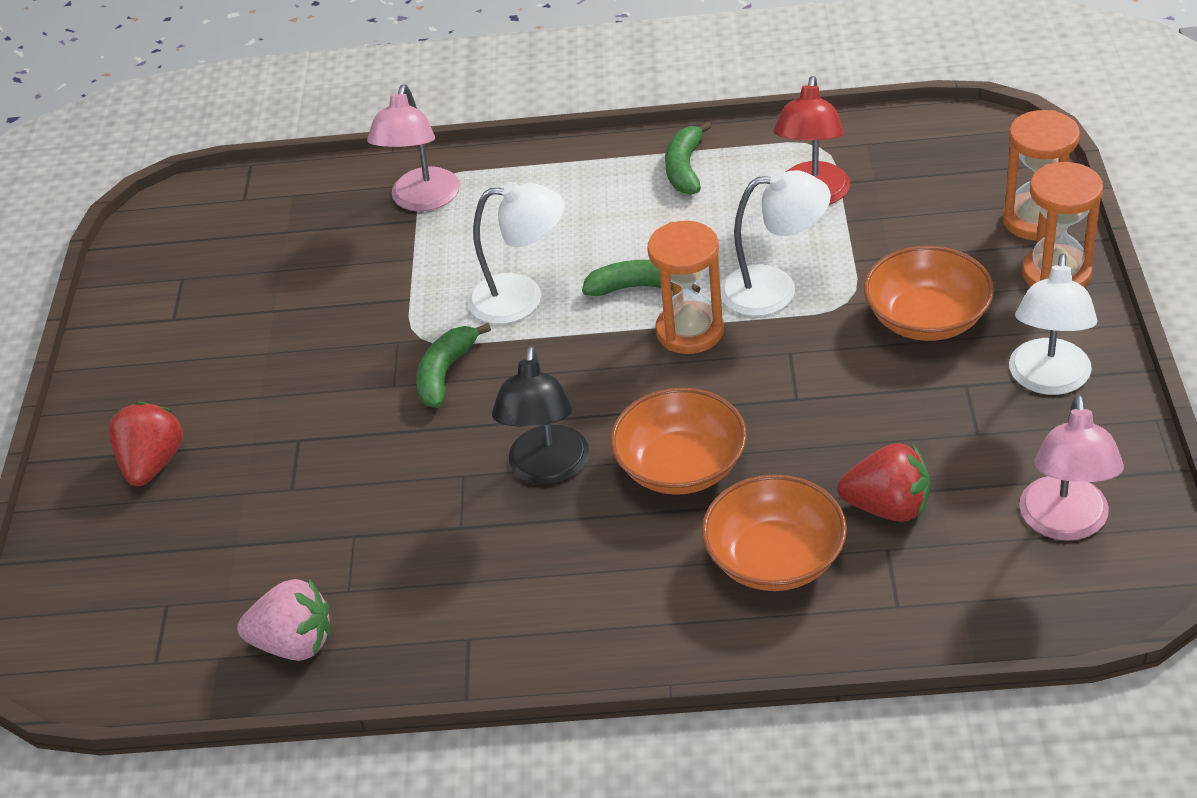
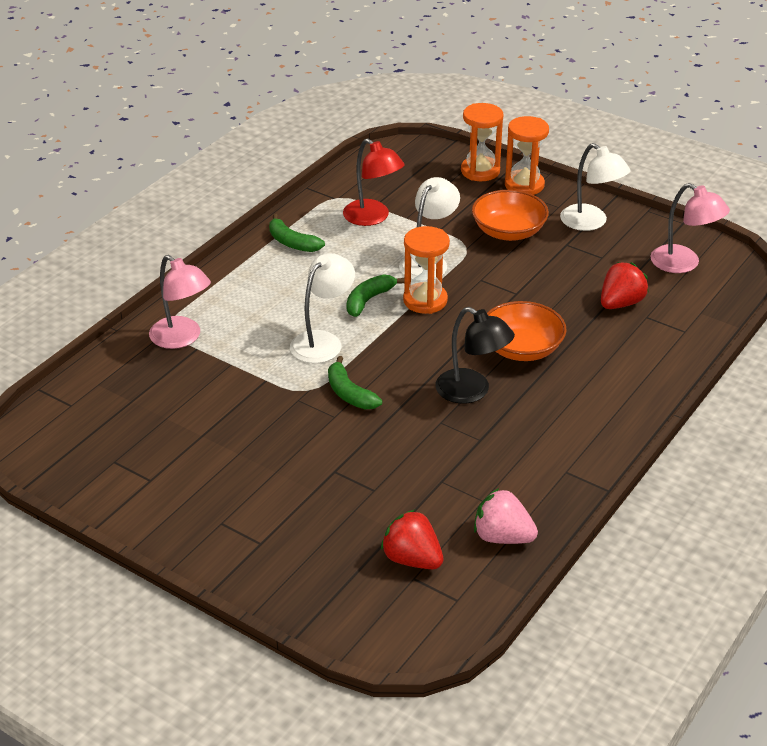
camera: 60 degrees left, 5 degrees down
(153, 464) = (281, 539): red strawberry -> red strawberry (412, 559)
(294, 644) = (502, 537): pink strawberry -> pink strawberry turned 105 degrees counterclockwise
(775, 558) = (617, 350): orange bowl -> none

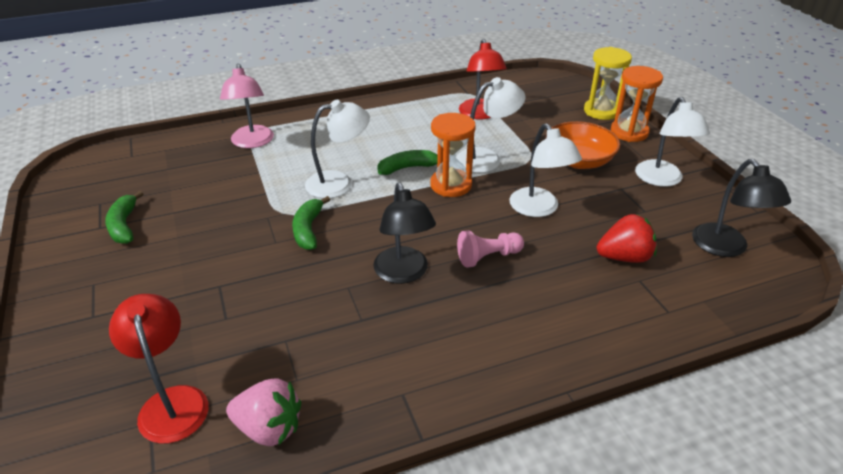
camera: 35 degrees right, 0 degrees up
(292, 243) = (403, 110): green banana -> green banana (124, 225)
(412, 559) = (172, 402): red strawberry -> red lamp
(480, 171) = (601, 111): orange hourglass -> yellow hourglass
(502, 537) = (269, 428): pink strawberry -> pink strawberry turned 135 degrees clockwise
(520, 291) = (539, 209): none -> white lamp
(522, 349) = (488, 257): orange bowl -> pink pawn
(683, 264) = (726, 248): pink lamp -> black lamp

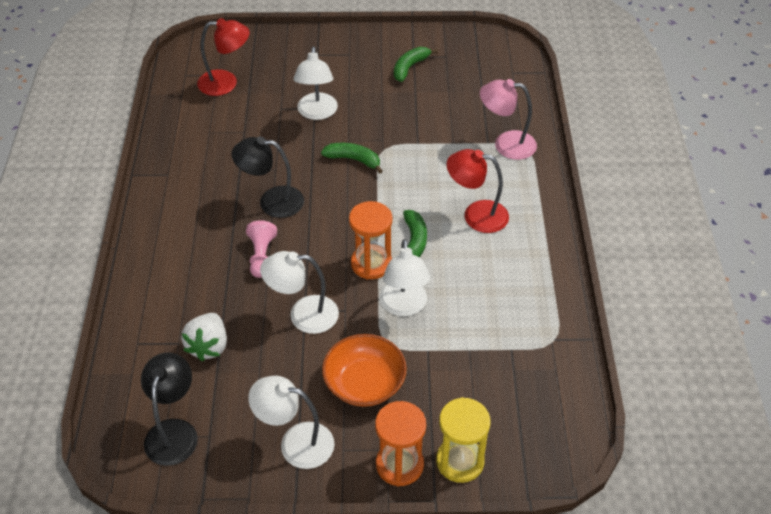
camera: 110 degrees right, 10 degrees up
(124, 225) = (410, 67): green banana -> green banana turned 60 degrees counterclockwise
(269, 428) = (182, 117): pink strawberry -> none
(339, 183) = (411, 189): white lamp -> white lamp (317, 113)
(480, 114) = (497, 332): red lamp -> red lamp (476, 215)
(624, 257) = (208, 346): red strawberry -> white strawberry
(726, 248) = (174, 431): black lamp -> black lamp turned 90 degrees clockwise

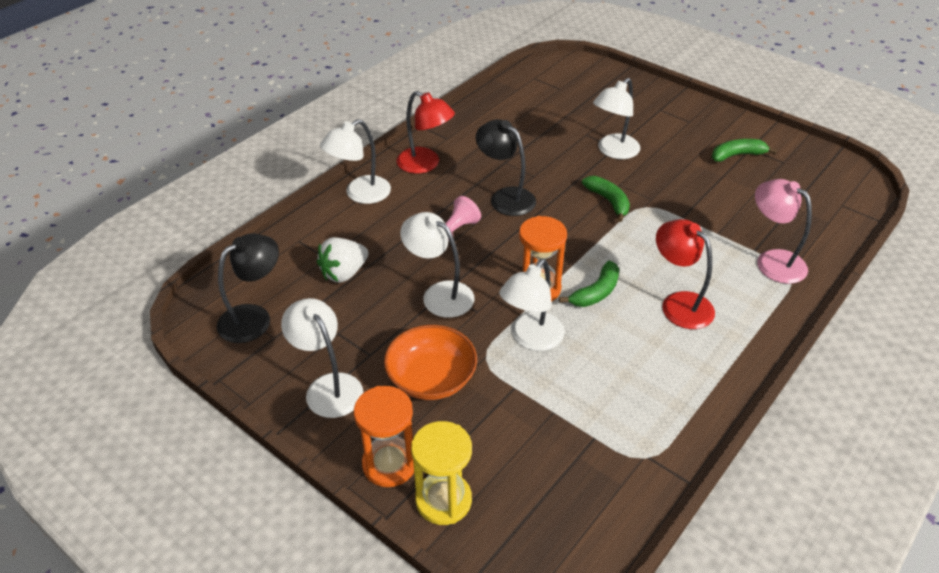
camera: 40 degrees right, 5 degrees down
(146, 269) = (360, 194): none -> white lamp
(226, 83) = (560, 97): red lamp -> red lamp (425, 164)

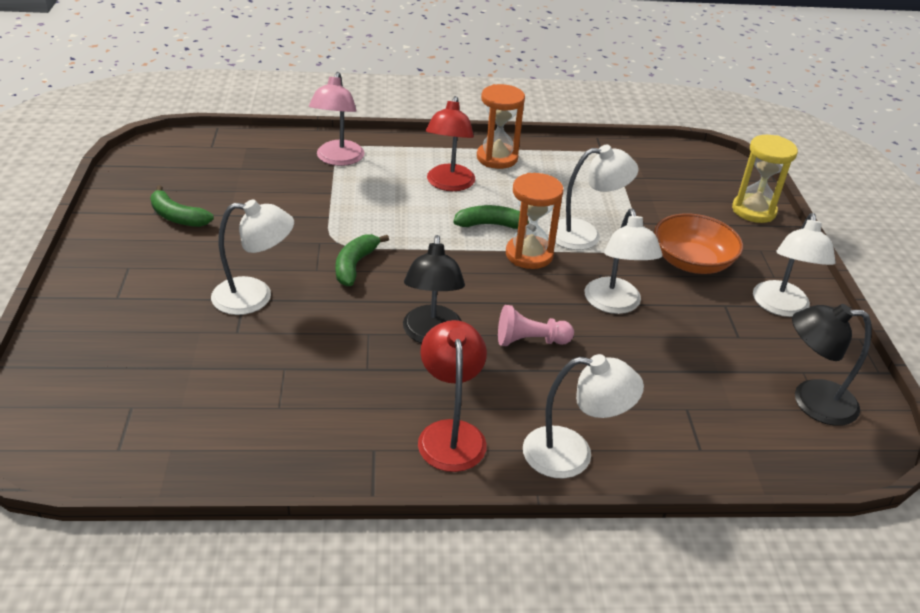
camera: 135 degrees left, 5 degrees down
(344, 273) = (683, 380): white strawberry -> none
(389, 464) = (773, 243): orange hourglass -> orange hourglass (497, 158)

